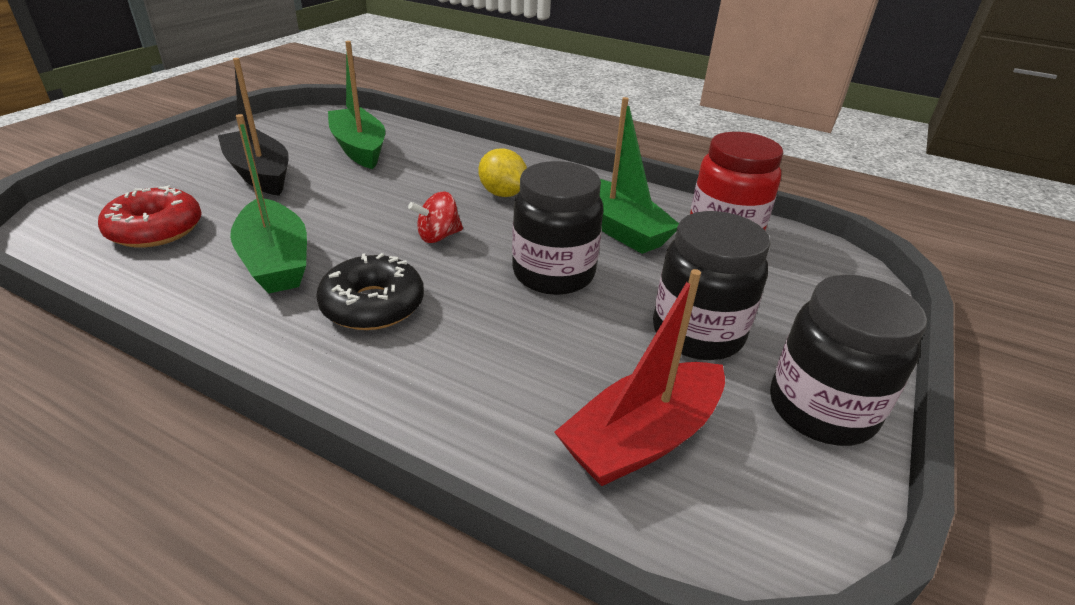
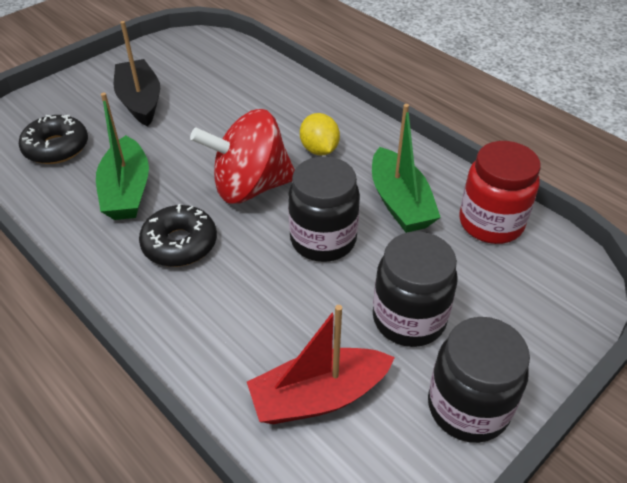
camera: 20 degrees right, 10 degrees up
(155, 229) = (56, 147): red donut -> black donut
(359, 148) = (223, 83): green boat -> none
(438, 236) = (250, 187): red spinning top -> red spinning top, size x2.25

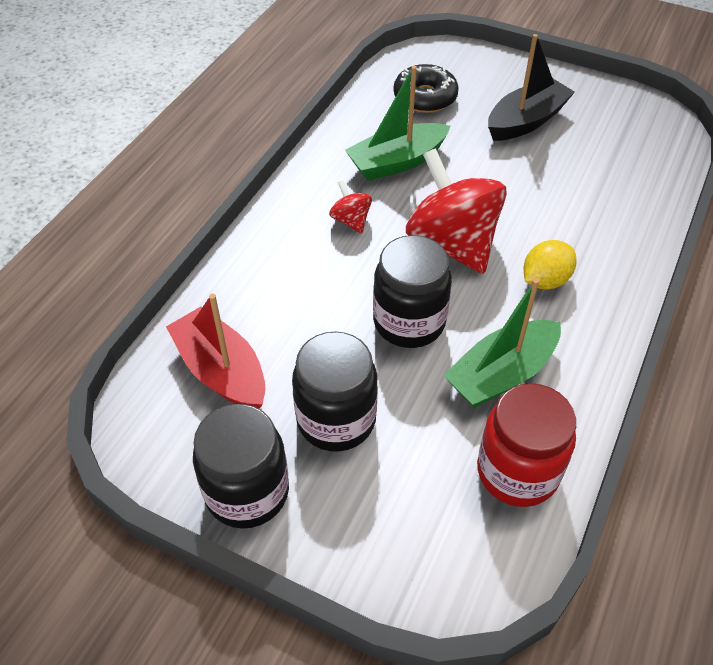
camera: 70 degrees right, 5 degrees up
(180, 244) = (351, 220): black donut -> red spinning top

